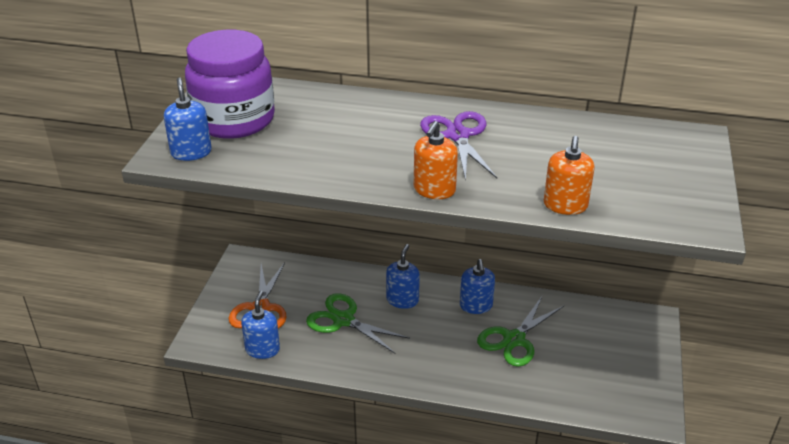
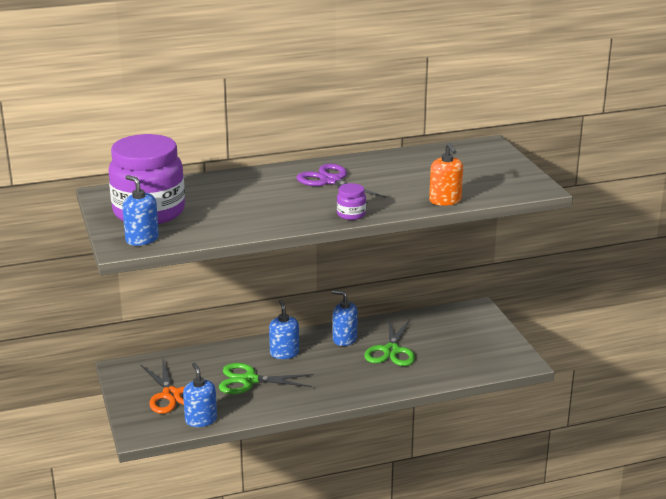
camera: 30 degrees left, 10 degrees down
(434, 190) = (351, 214): orange soap dispenser -> purple jar
(476, 306) = (344, 339): blue soap dispenser -> blue soap dispenser turned 150 degrees clockwise

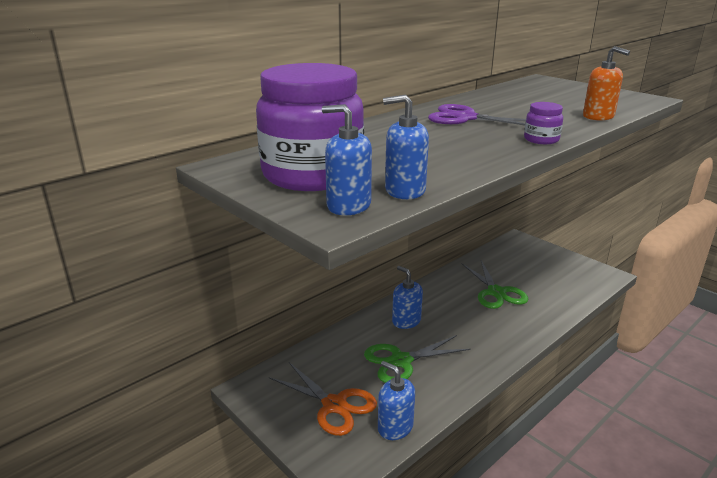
camera: 25 degrees left, 0 degrees up
(344, 339) = (445, 292): blue soap dispenser -> blue soap dispenser (404, 190)

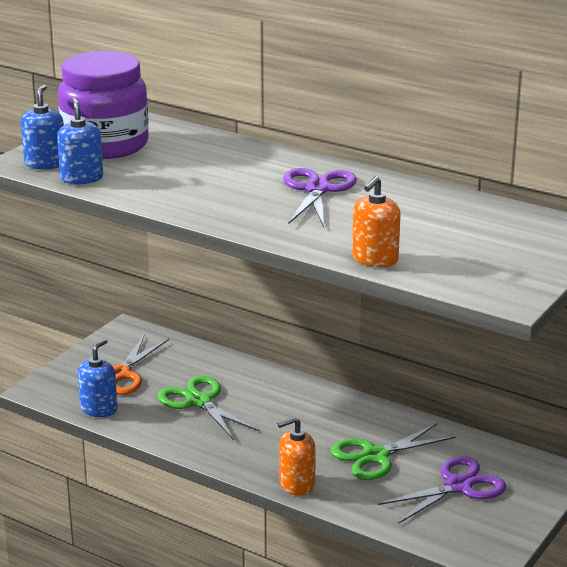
camera: 75 degrees right, 0 degrees up
(406, 321) = (275, 397): blue soap dispenser -> none
(531, 330) = (297, 484): none -> orange soap dispenser
(533, 270) = (458, 486): none -> purple scissors
(541, 140) = (252, 227): purple jar -> none

